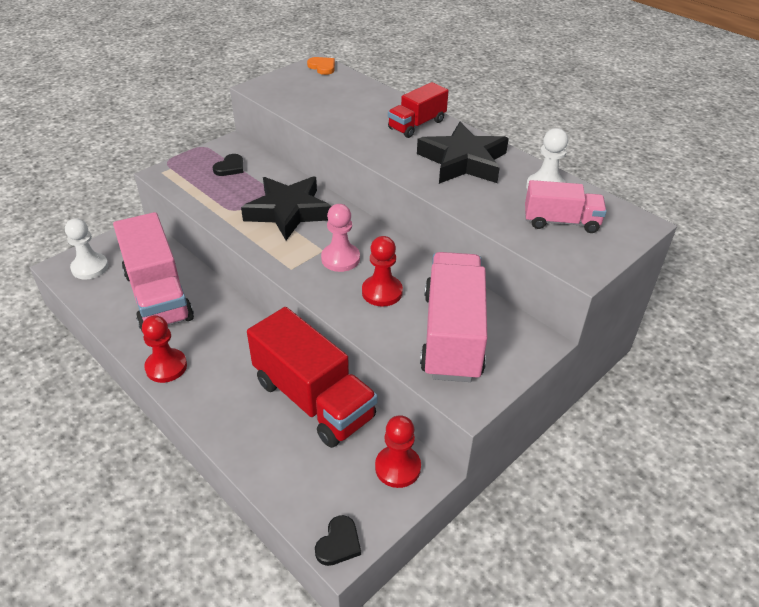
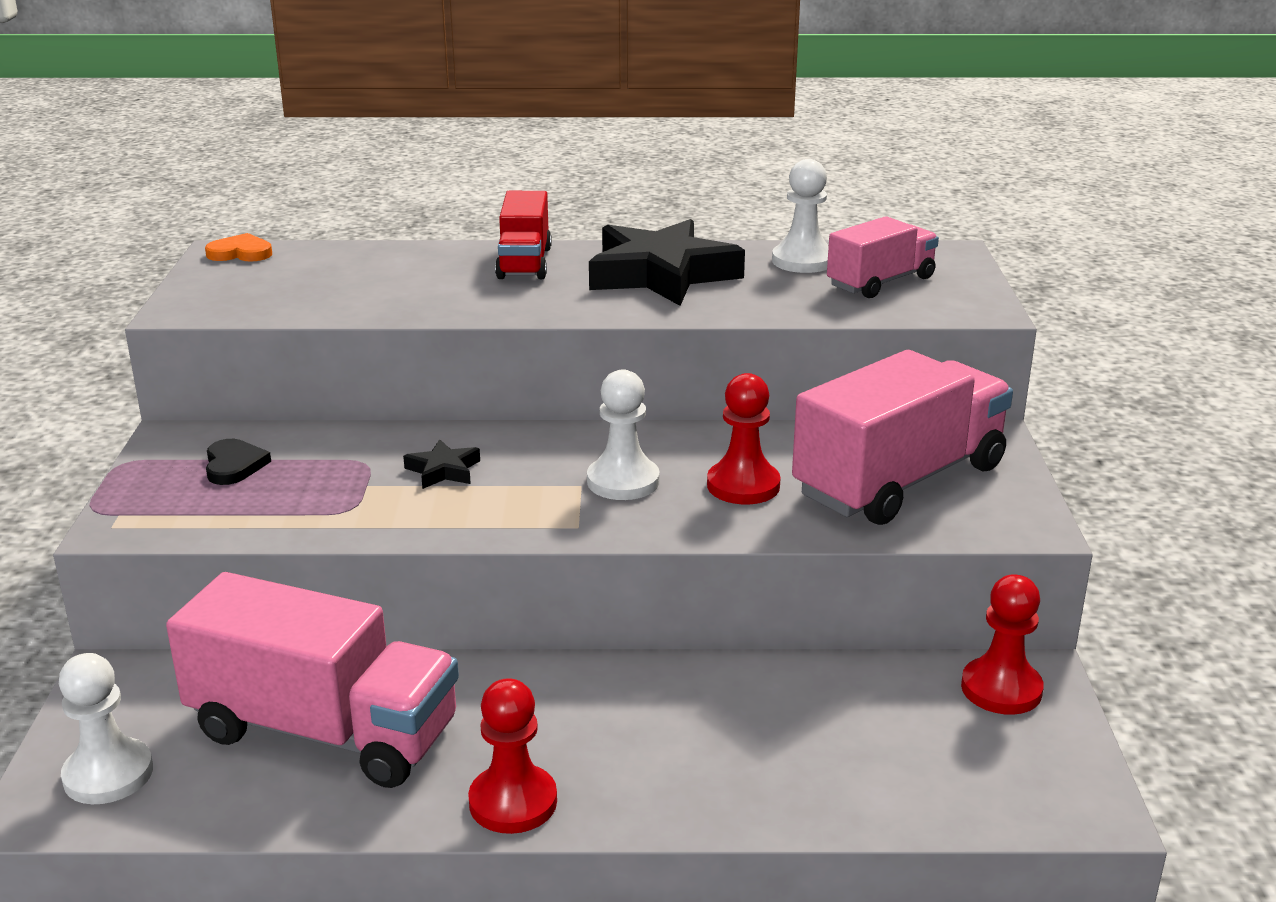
camera: 45 degrees left, 15 degrees down
(288, 212) = (443, 470): black star -> black star, size x0.43
(313, 399) = (786, 693): red truck -> none
(339, 543) = (1080, 805): black heart -> none
(340, 259) = (623, 481): pink pawn -> white pawn
(452, 335) = (899, 480): pink truck -> pink truck turned 90 degrees clockwise

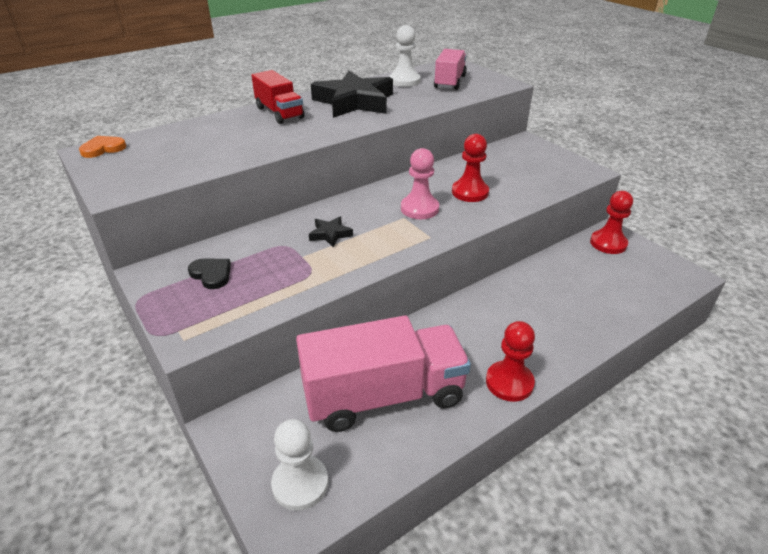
camera: 35 degrees left, 10 degrees up
(623, 481) = (419, 209): white pawn -> pink pawn
(899, 480) = (522, 169): pink truck -> none

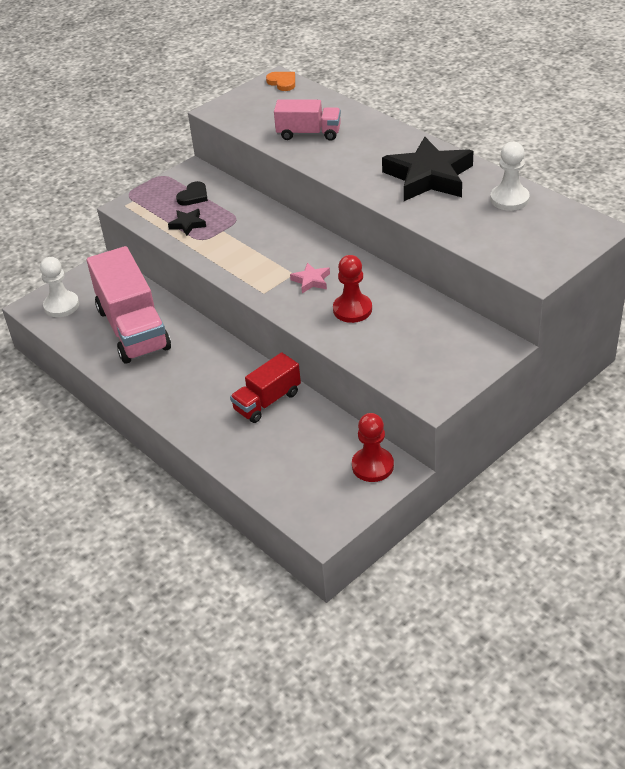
camera: 85 degrees right, 5 degrees up
(279, 113) = (383, 141): red truck -> red truck (267, 401)
(330, 234) = (257, 238): black star -> black star (187, 224)
(419, 209) = (311, 281): pink pawn -> pink star
(449, 82) = (521, 231): pink truck -> pink truck (309, 133)
(509, 382) = (150, 392): red pawn -> none

